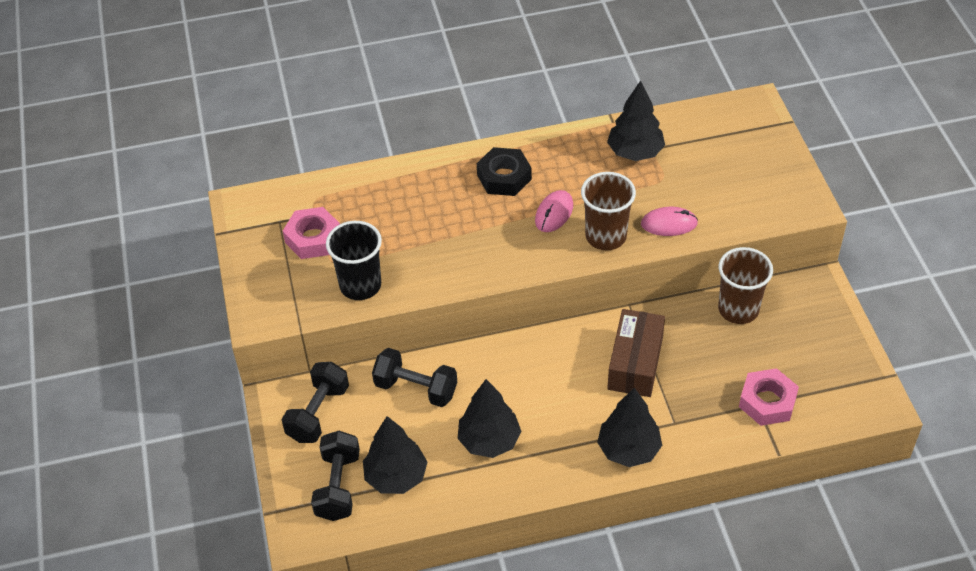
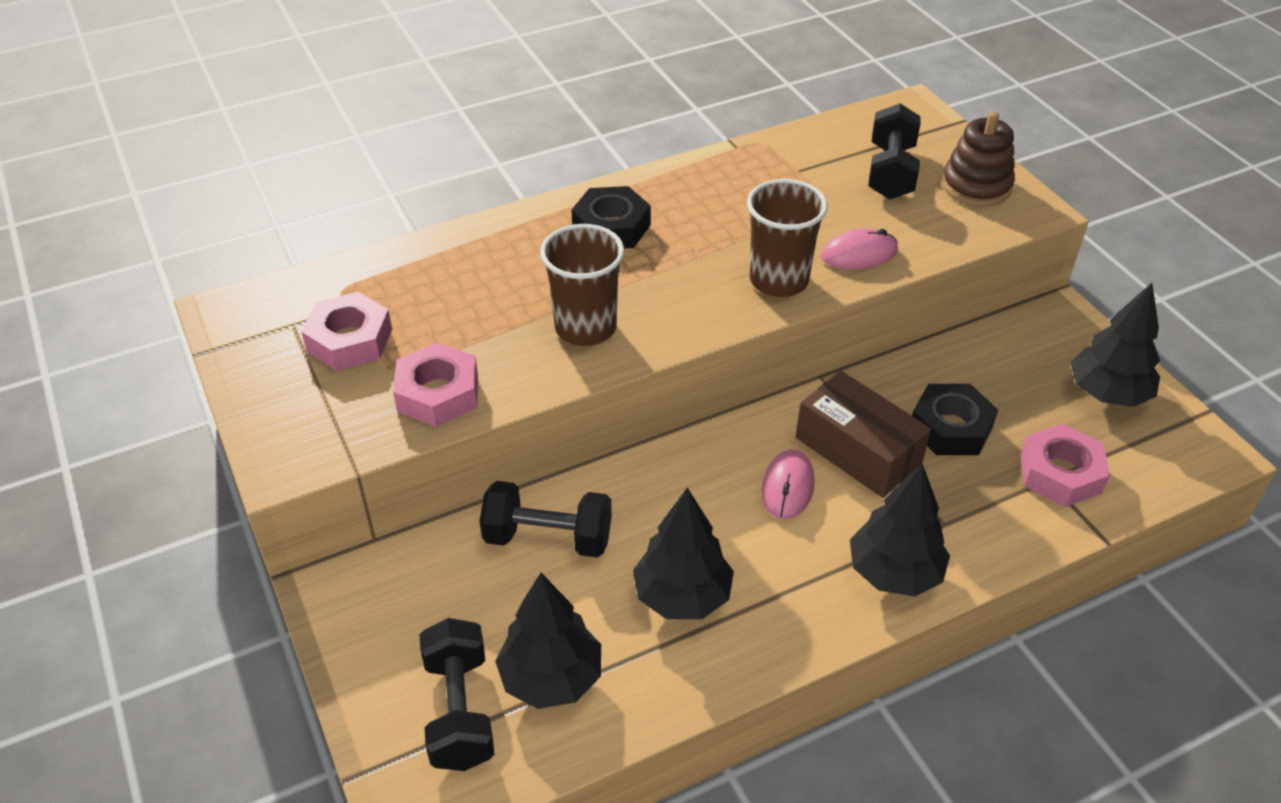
camera: 15 degrees left, 5 degrees down
(318, 413) = (402, 600): black dumbbell -> black dumbbell (890, 172)
(360, 285) = (438, 393): black cup -> pink nut
(554, 213) = (696, 261): pink mouse -> pink mouse (787, 487)
(635, 152) = (779, 177): black tree -> black tree (1107, 394)
(635, 363) = (858, 451): brown box -> brown box turned 45 degrees counterclockwise
(705, 357) = (950, 427): none -> black nut
(738, 309) = (969, 360): brown cup -> brown cup (585, 327)
(776, 180) = (976, 186): none -> brown stacking toy

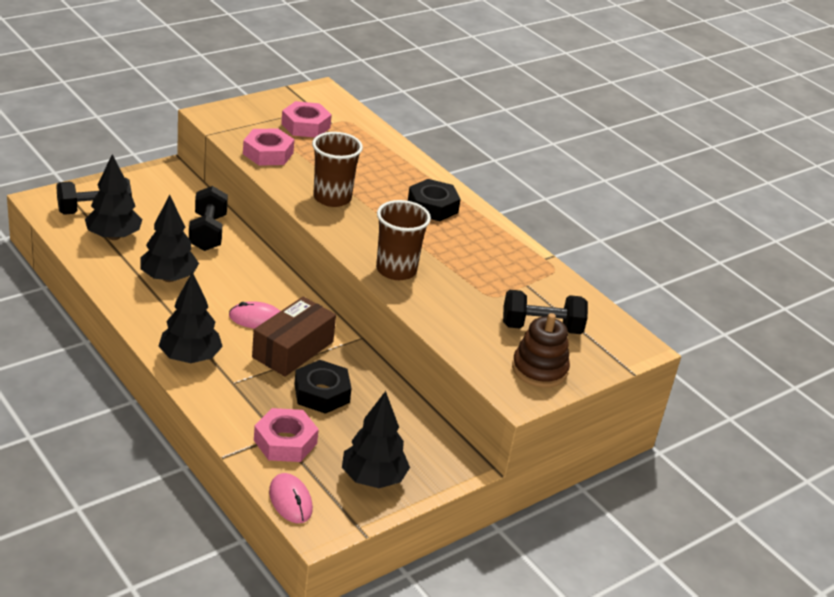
camera: 75 degrees right, 10 degrees down
(859, 254) = (435, 306): pink mouse -> pink mouse (290, 500)

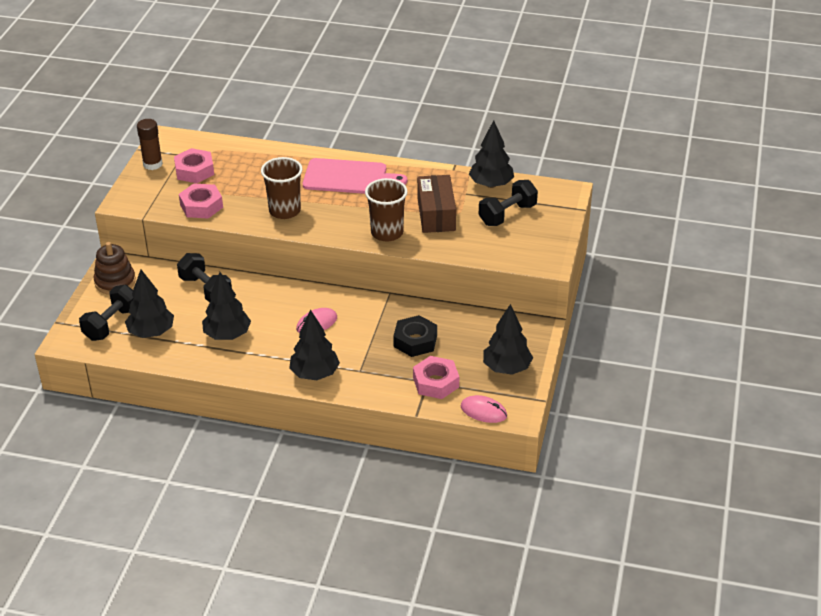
camera: 35 degrees left, 5 degrees up
(280, 102) = (152, 164): none -> brown glue stick
(293, 349) = (363, 327): brown box -> brown box (436, 214)
(432, 206) = (349, 177): black nut -> pink cutting board
(539, 369) = (538, 240): brown stacking toy -> brown stacking toy (115, 282)
(564, 293) = (491, 184): none -> black tree

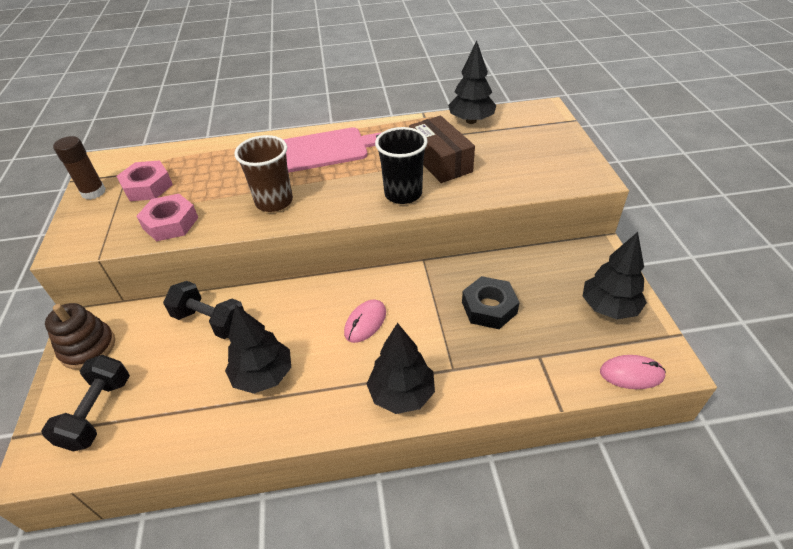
camera: 20 degrees left, 5 degrees up
(151, 332) = (159, 406): black tree -> none
(387, 233) = (403, 194): brown cup -> black cup
(436, 382) = (549, 353): pink nut -> none
(507, 214) = (510, 143): black dumbbell -> none

